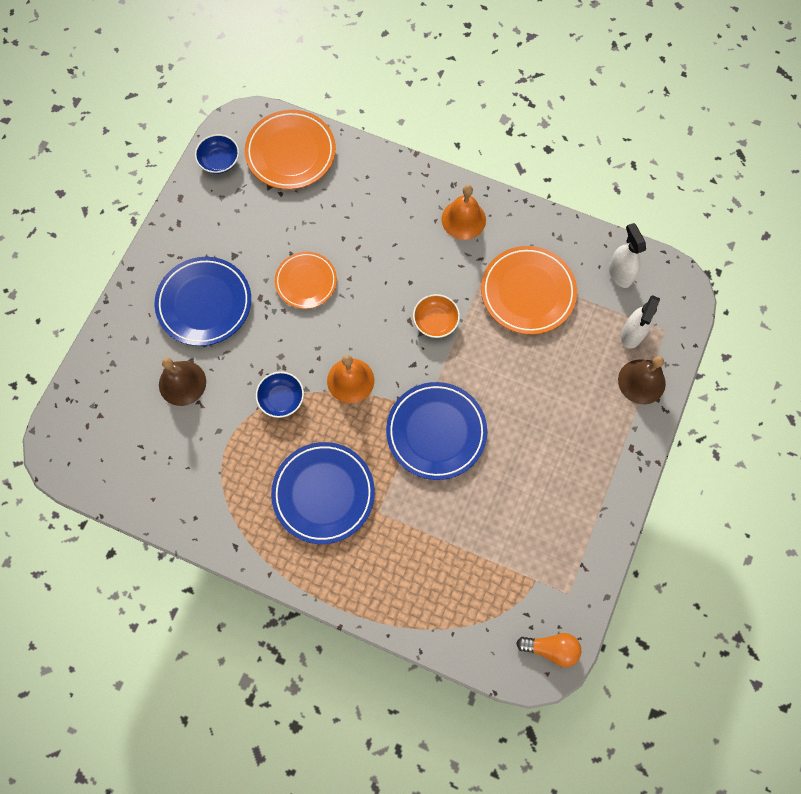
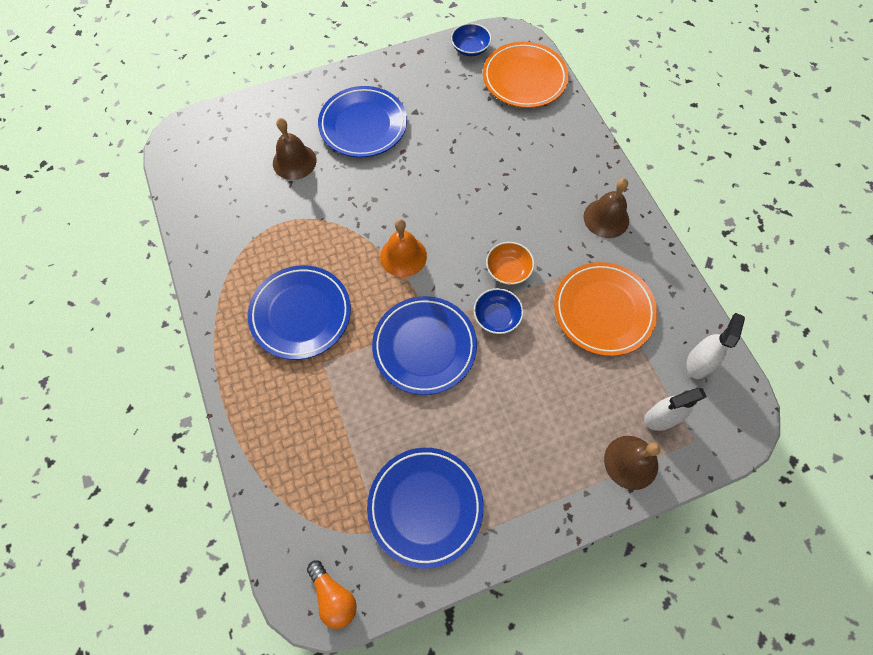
camera: 45 degrees right, 5 degrees down
(281, 399) = (344, 227): blue bowl -> blue bowl (496, 317)
(306, 282) = (444, 166): orange plate -> none
(463, 219) = (606, 218): orange bell -> brown bell
(548, 536) = (425, 506): none -> blue plate

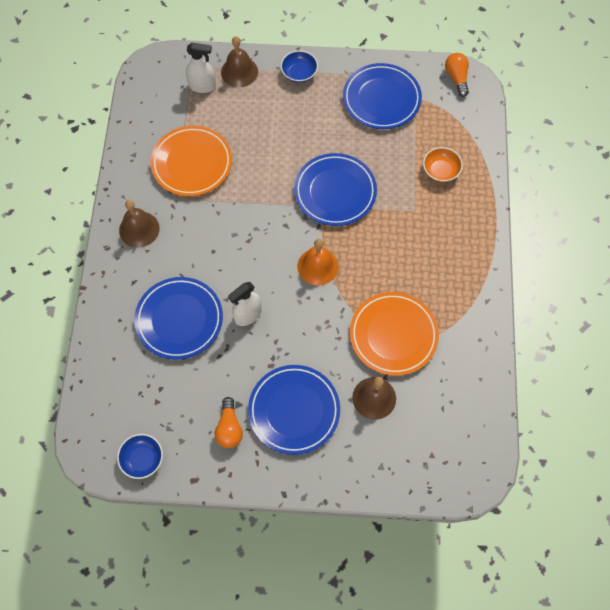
camera: 155 degrees left, 0 degrees up
(301, 314) = (417, 253): blue plate -> blue plate (179, 320)
(412, 93) = (229, 428): none -> orange light bulb
(496, 317) = (271, 191): blue bowl -> blue bowl (299, 73)
(508, 270) = (242, 221): orange bowl -> orange bowl (440, 171)
(524, 79) = (113, 396): orange plate -> orange plate (393, 335)
(698, 362) = (153, 106): white spray bottle -> white spray bottle (248, 315)

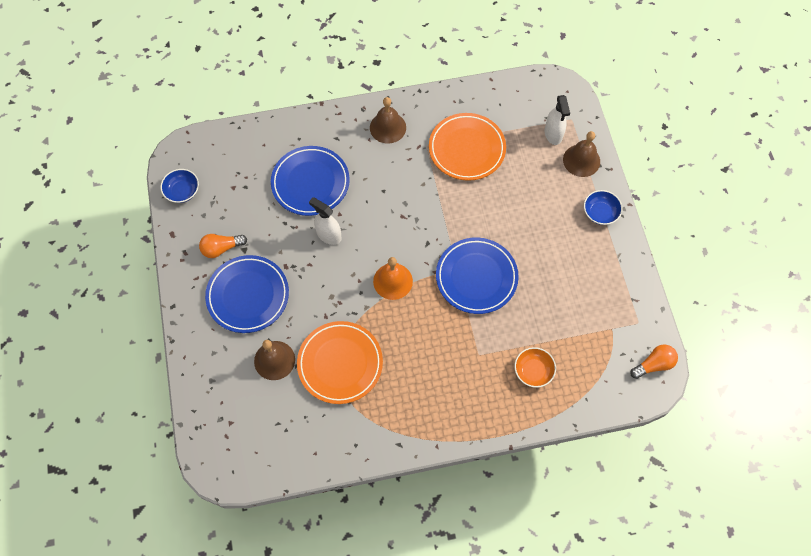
camera: 75 degrees right, 0 degrees up
(381, 99) = (598, 296): blue plate -> none

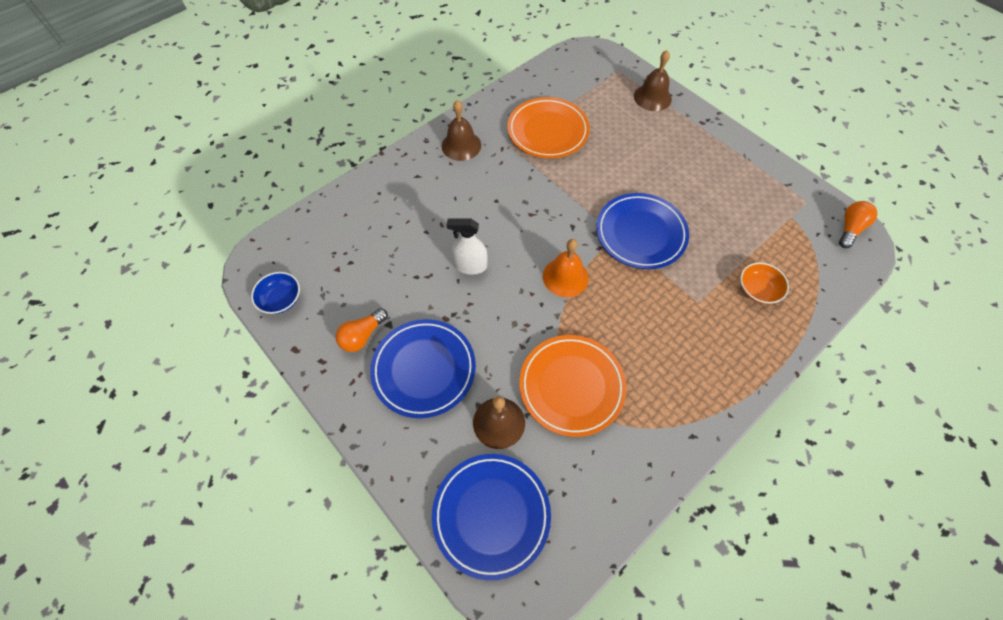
camera: 30 degrees left, 5 degrees down
(310, 183) = (418, 227): blue plate -> blue plate (491, 515)
(553, 134) = (613, 88): white spray bottle -> none
(600, 213) = (701, 130): blue bowl -> none

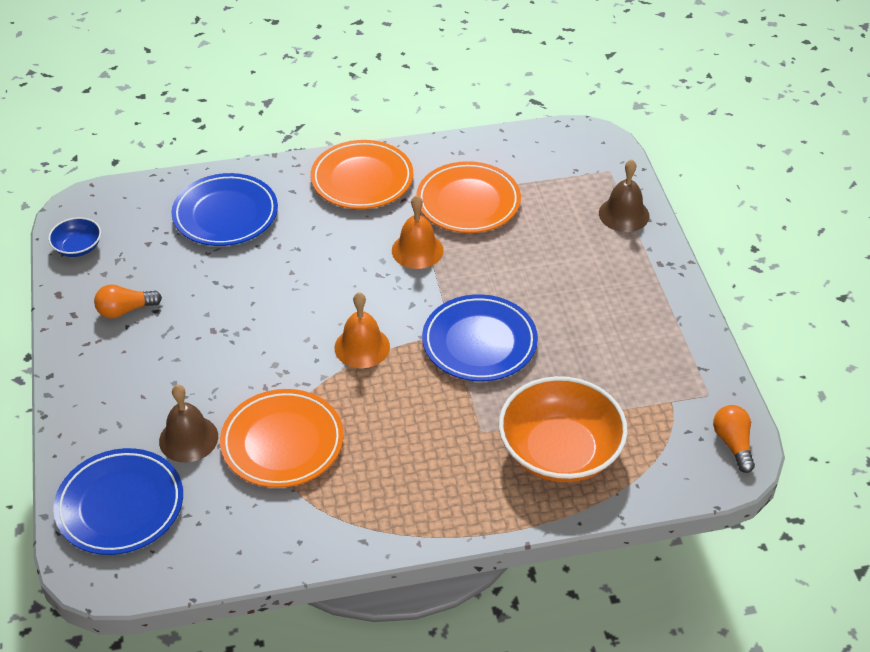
camera: 30 degrees right, 15 degrees down
(424, 369) = (157, 363): blue plate -> blue plate (225, 214)
(461, 145) = (362, 179): brown bell -> orange plate
(470, 266) = (275, 295): white spray bottle -> none
(542, 182) = (417, 250): none -> orange bell
(758, 290) = (560, 451): orange bowl -> orange bowl, size x2.13
(850, 229) = (733, 443): orange light bulb -> orange light bulb turned 75 degrees counterclockwise

